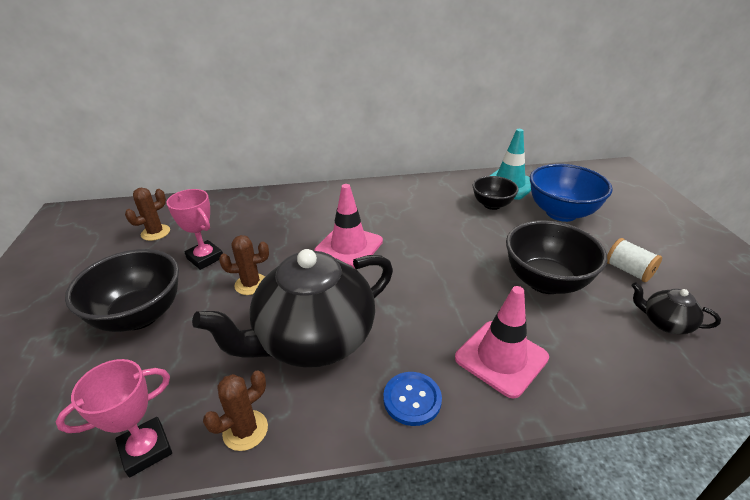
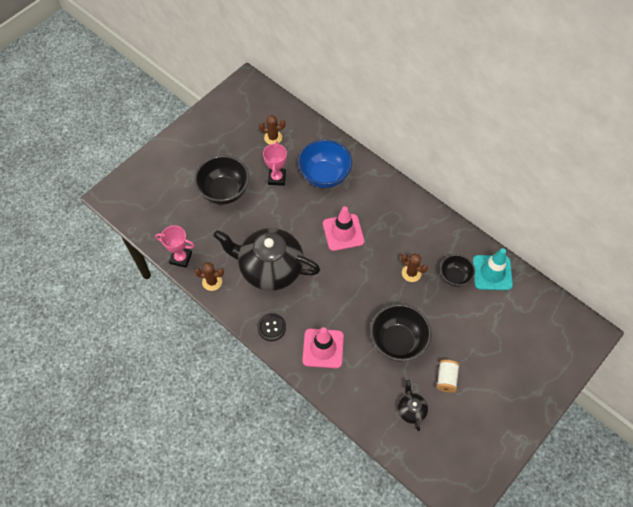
camera: 50 degrees right, 25 degrees up
(251, 284) = (278, 214): brown cactus -> brown cactus (411, 273)
(412, 399) = (271, 327): blue button -> black button
(561, 213) = (481, 320): blue bowl -> blue bowl (324, 176)

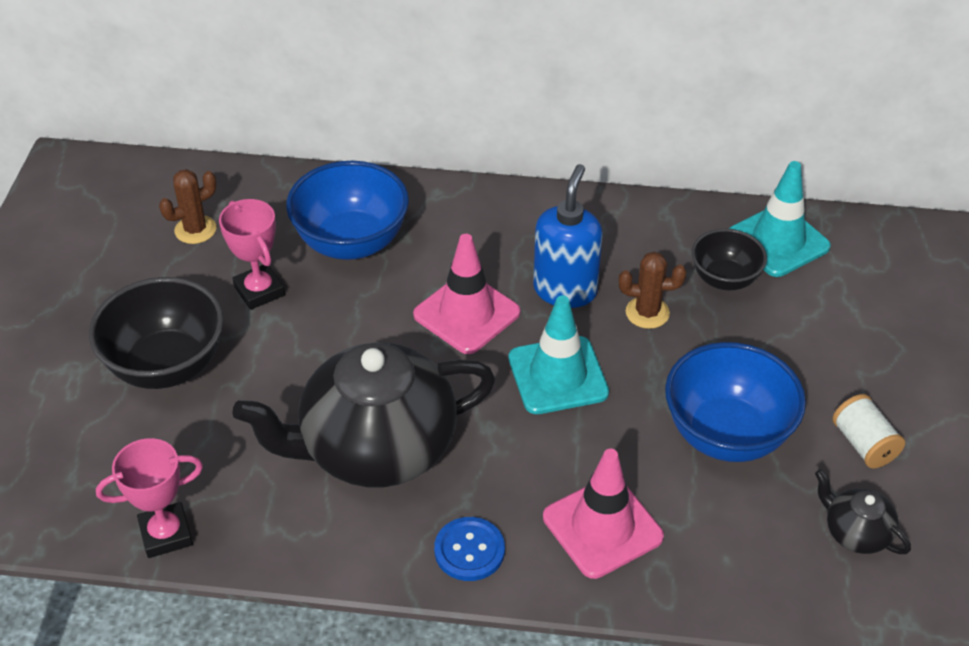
camera: 35 degrees left, 15 degrees down
(212, 282) = (272, 539): brown cactus -> none
(271, 327) = (469, 550): black button -> blue button
(356, 279) = (558, 375): none -> turquoise traffic cone
(388, 244) = (565, 290): none -> blue soap dispenser
(397, 342) = (726, 434): black bowl -> blue bowl

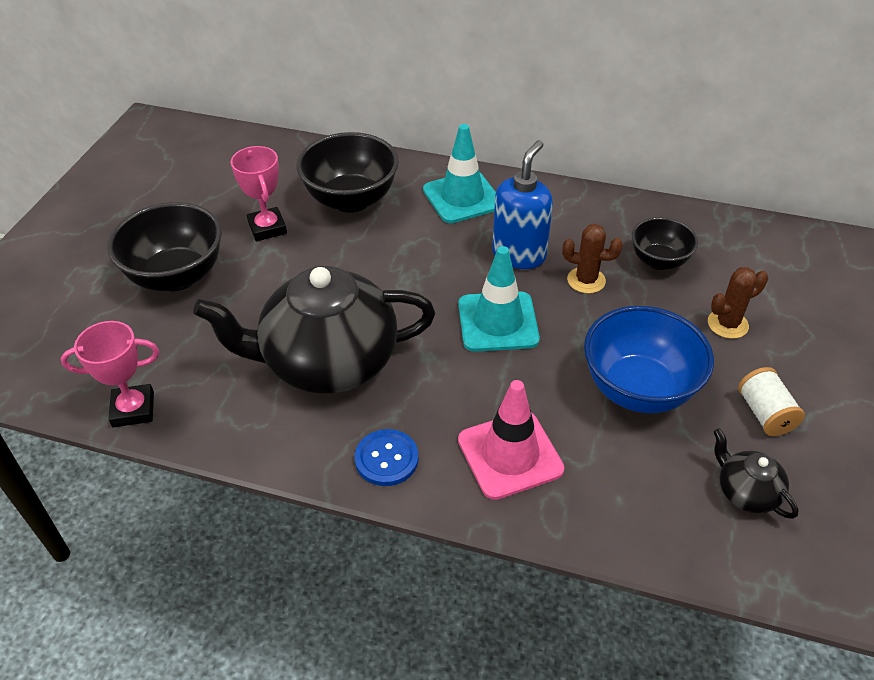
camera: 10 degrees right, 0 degrees up
(195, 230) = (231, 178): brown cactus -> brown cactus (727, 324)
(351, 242) = (351, 200): blue bowl -> black bowl
(466, 314) = (431, 264): pink traffic cone -> none
(778, 241) = (711, 236): turquoise traffic cone -> turquoise traffic cone (462, 197)

